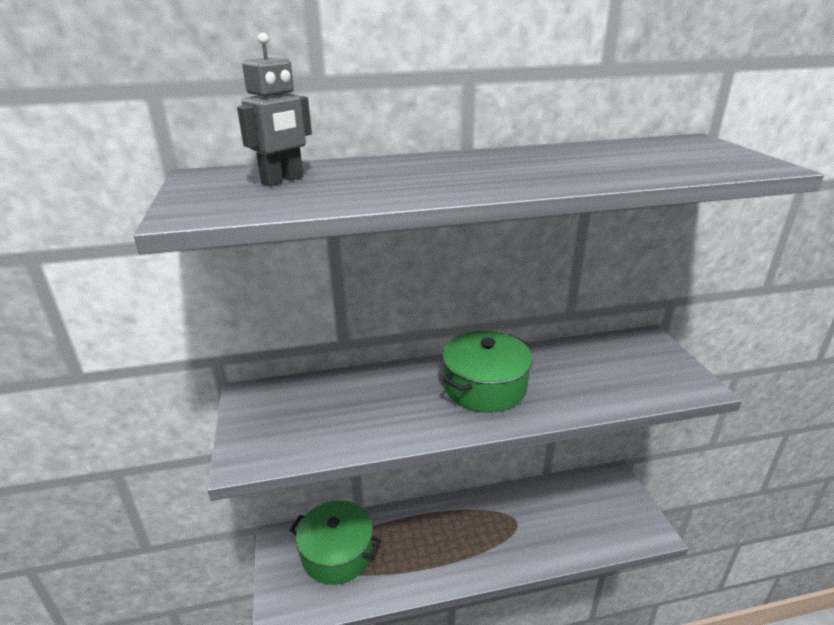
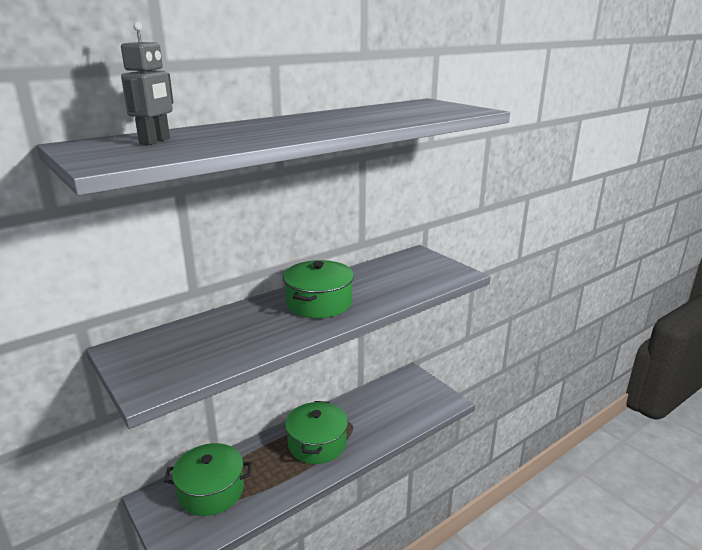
camera: 25 degrees left, 5 degrees down
(467, 535) = (317, 444): none -> green pot

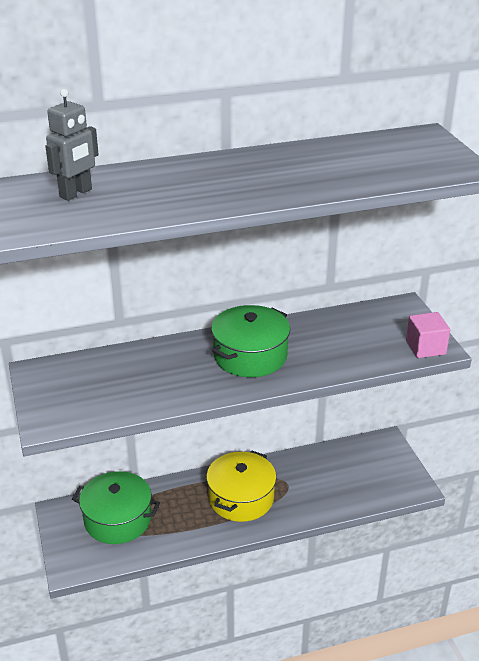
camera: 20 degrees right, 10 degrees up
(317, 444) = (241, 498): green pot -> yellow pot
(453, 274) = (425, 347): none -> pink cube

